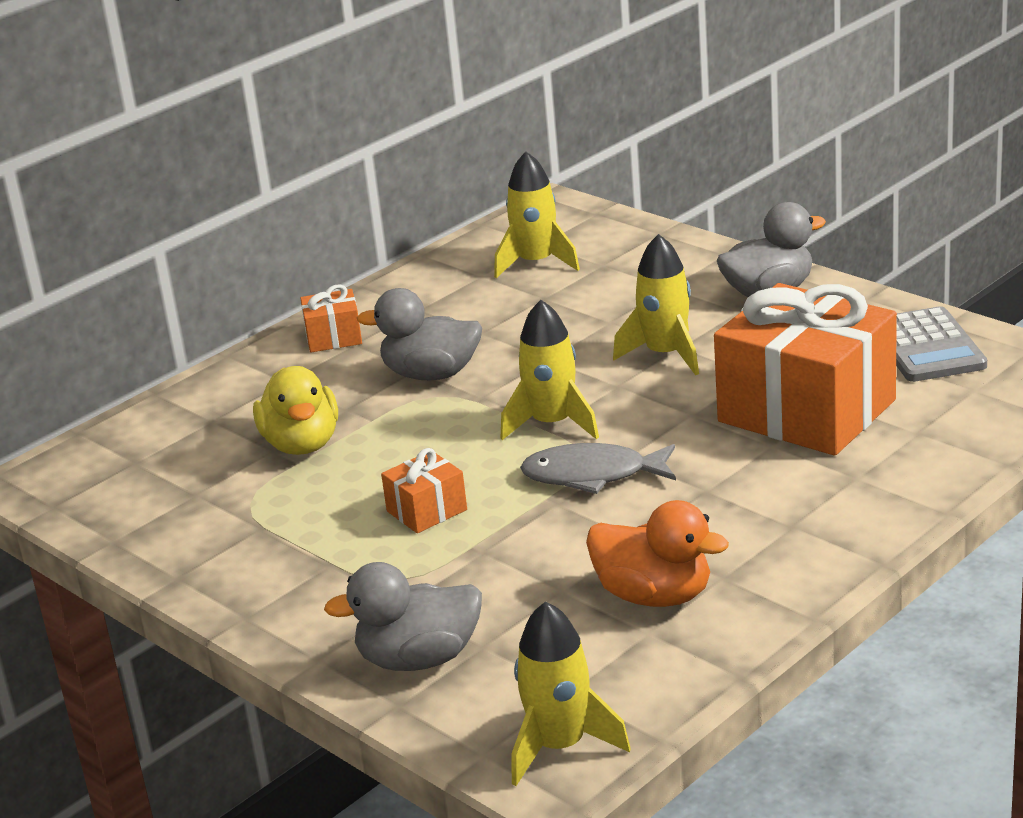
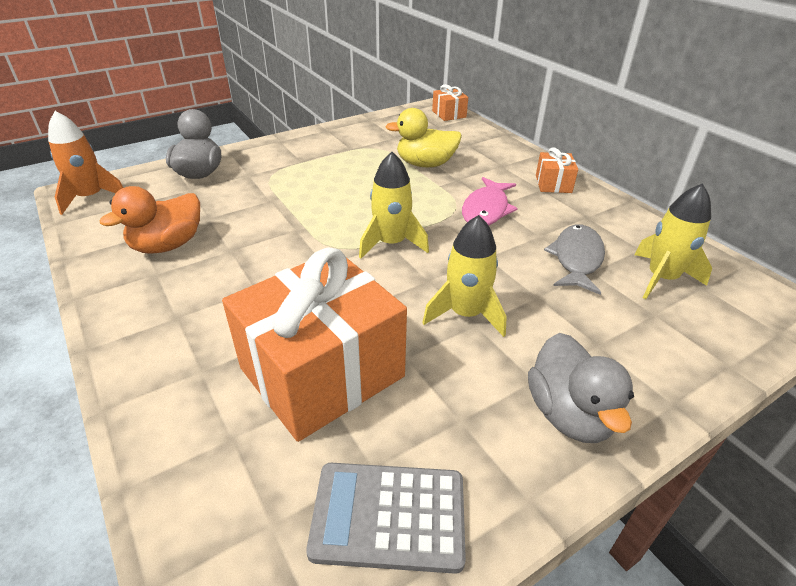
camera: 100 degrees right, 10 degrees up
(426, 510) = (326, 190): orange gift -> orange gift (449, 114)
(431, 374) = (486, 210): grey duck -> pink fish
(560, 746) = (91, 197): yellow rocket -> orange rocket
(593, 475) = (315, 248): grey fish -> grey fish (576, 259)

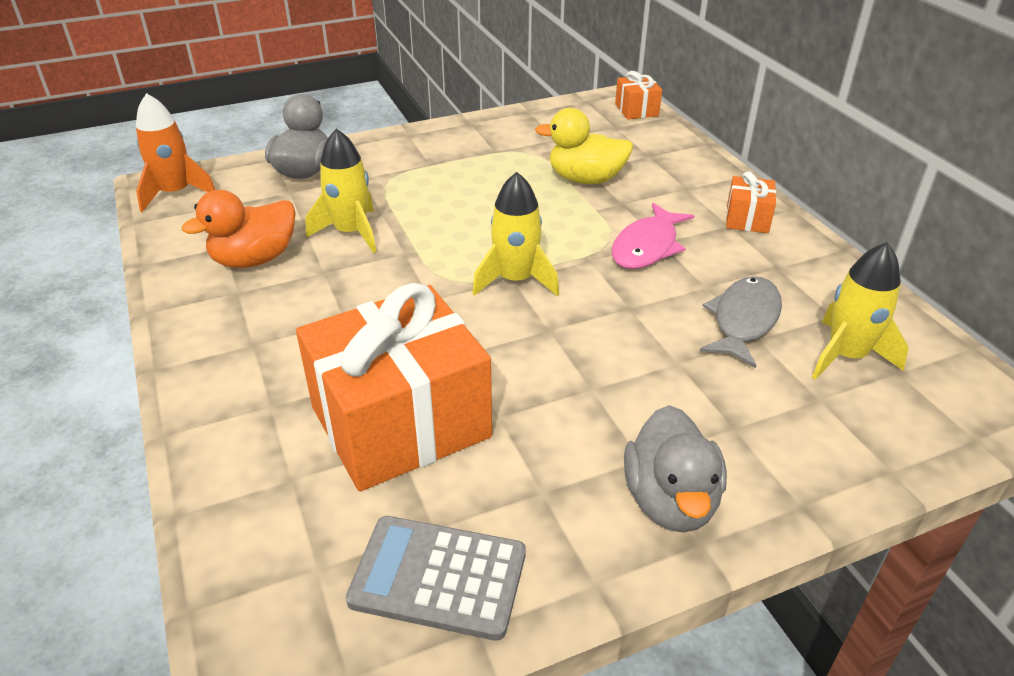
camera: 10 degrees right, 0 degrees up
(465, 314) = (582, 374): yellow rocket -> yellow rocket (351, 232)

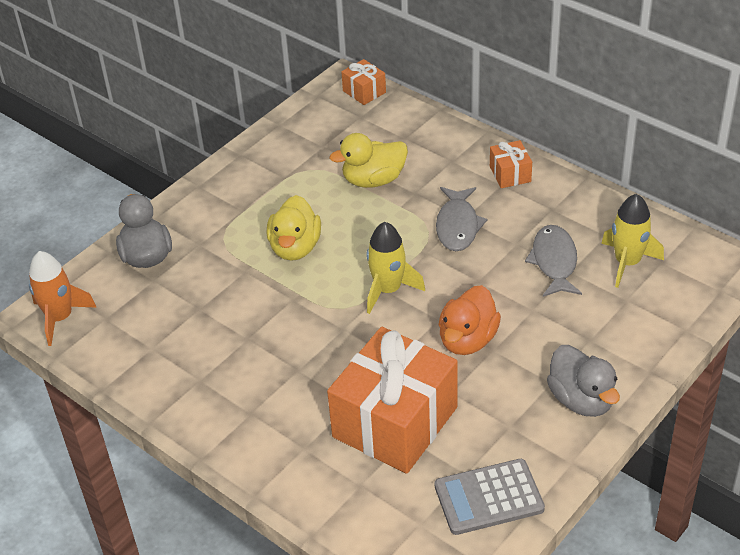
camera: 25 degrees left, 5 degrees up
(254, 259) = (186, 349): orange duck -> orange duck (467, 340)
(351, 232) = (237, 298): yellow rocket -> none
(451, 210) = (295, 247): none -> yellow duck
(647, 247) = (458, 226): pink fish -> grey fish

